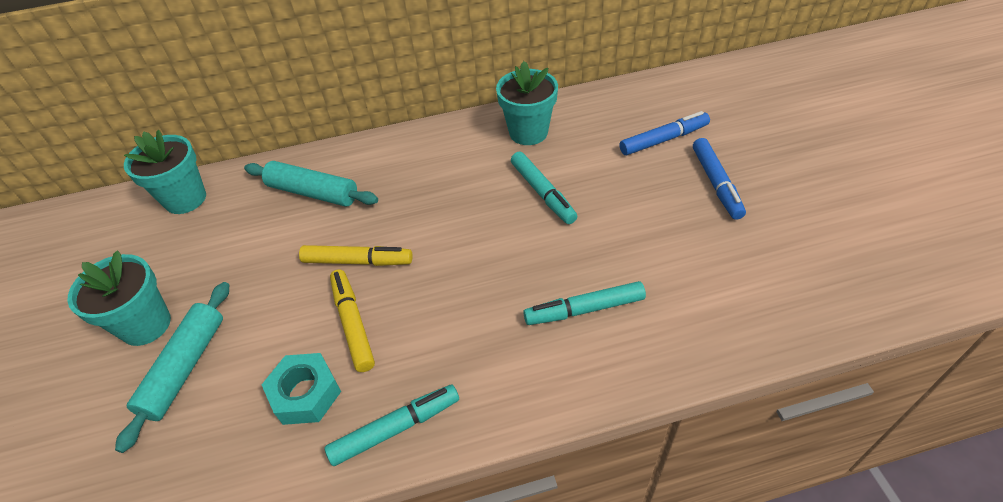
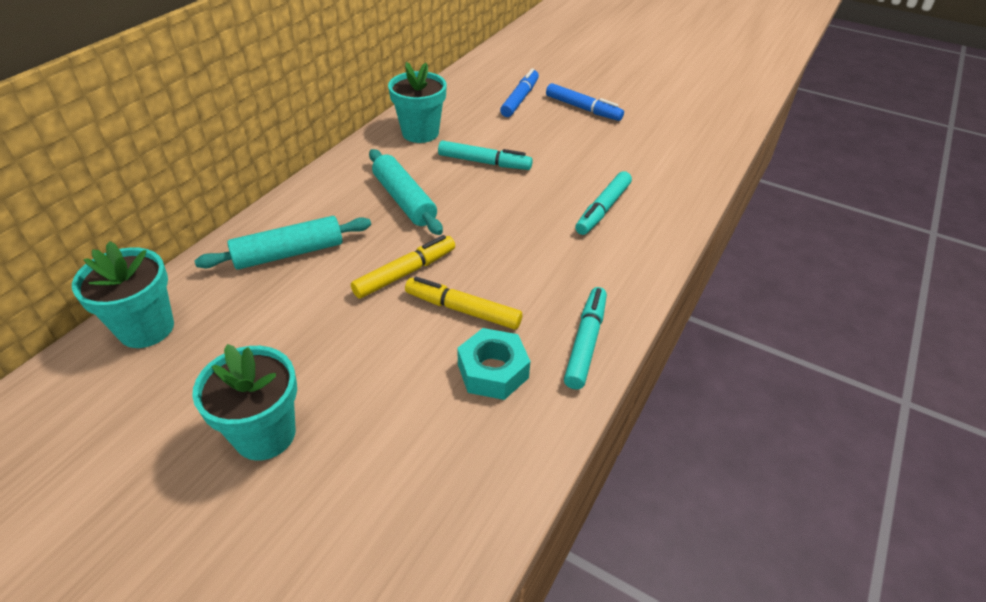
camera: 50 degrees left, 5 degrees down
(185, 368) = (359, 431): turquoise rolling pin -> turquoise rolling pin (404, 200)

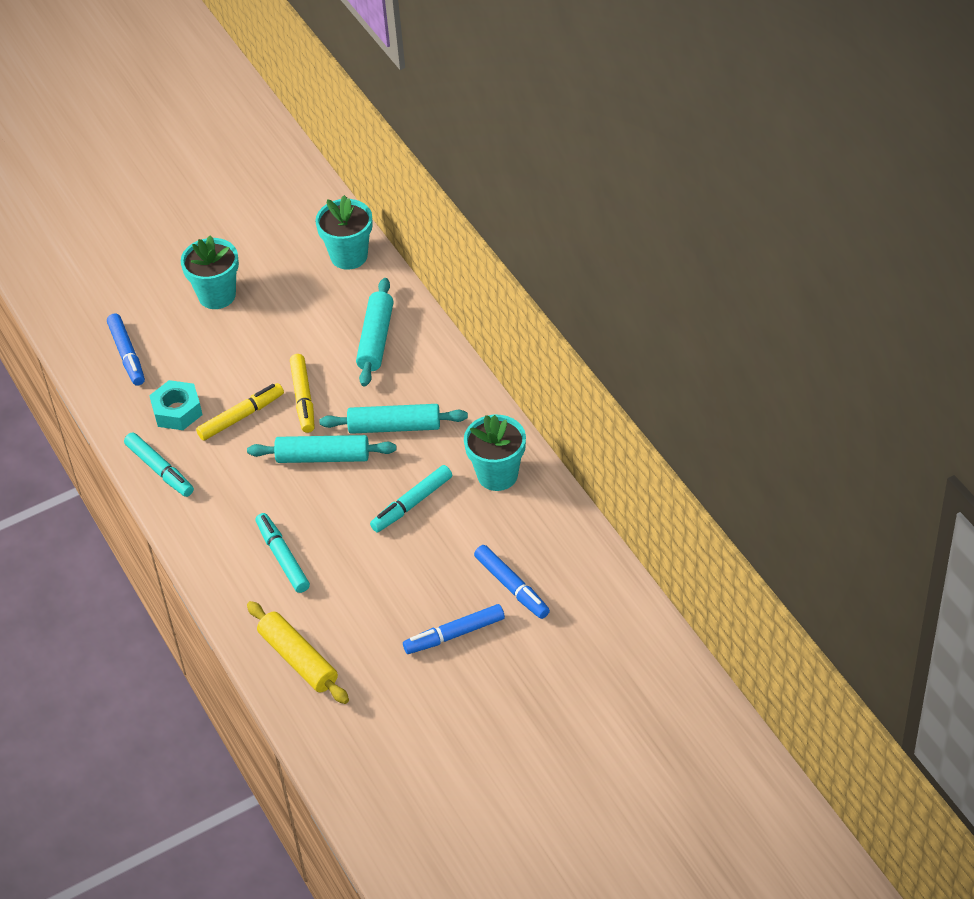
camera: 125 degrees right, 5 degrees up
(431, 484) = (127, 354): none -> blue marker
(473, 229) = (323, 457): none -> turquoise rolling pin
(682, 165) = (298, 659): none -> yellow rolling pin

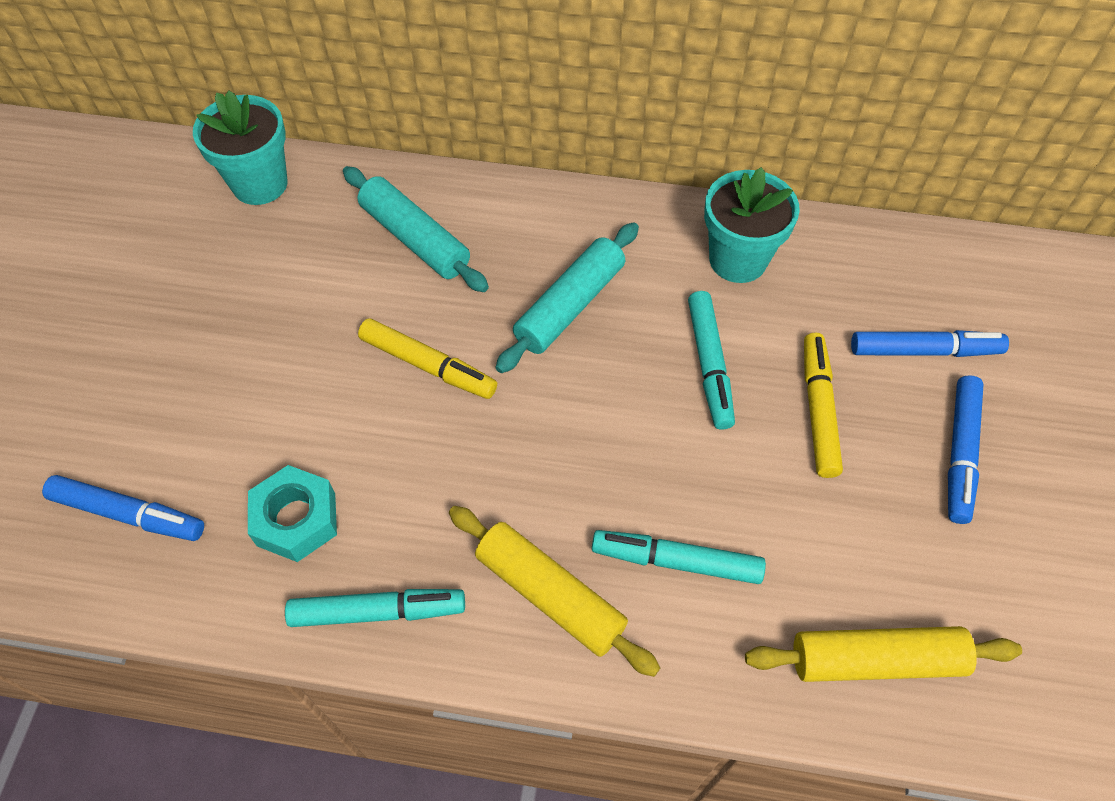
camera: 55 degrees left, 10 degrees up
(217, 295) = (156, 346): turquoise flower pot -> none
(223, 523) = (550, 594): none -> yellow rolling pin
(241, 416) = (386, 451): yellow marker -> yellow marker (818, 409)
(323, 457) = (546, 406): turquoise rolling pin -> none

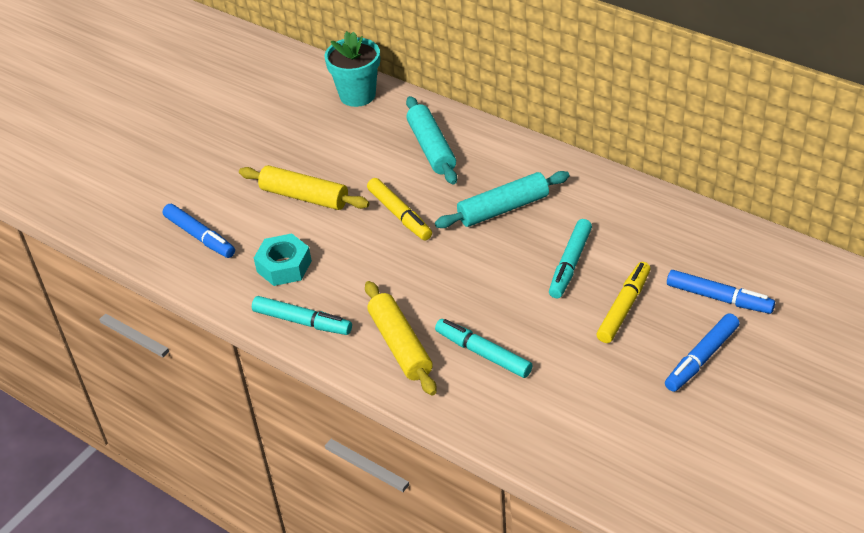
camera: 30 degrees right, 15 degrees down
(738, 259) = (628, 214): turquoise flower pot -> none
(876, 660) = (570, 439): yellow rolling pin -> yellow rolling pin (304, 197)

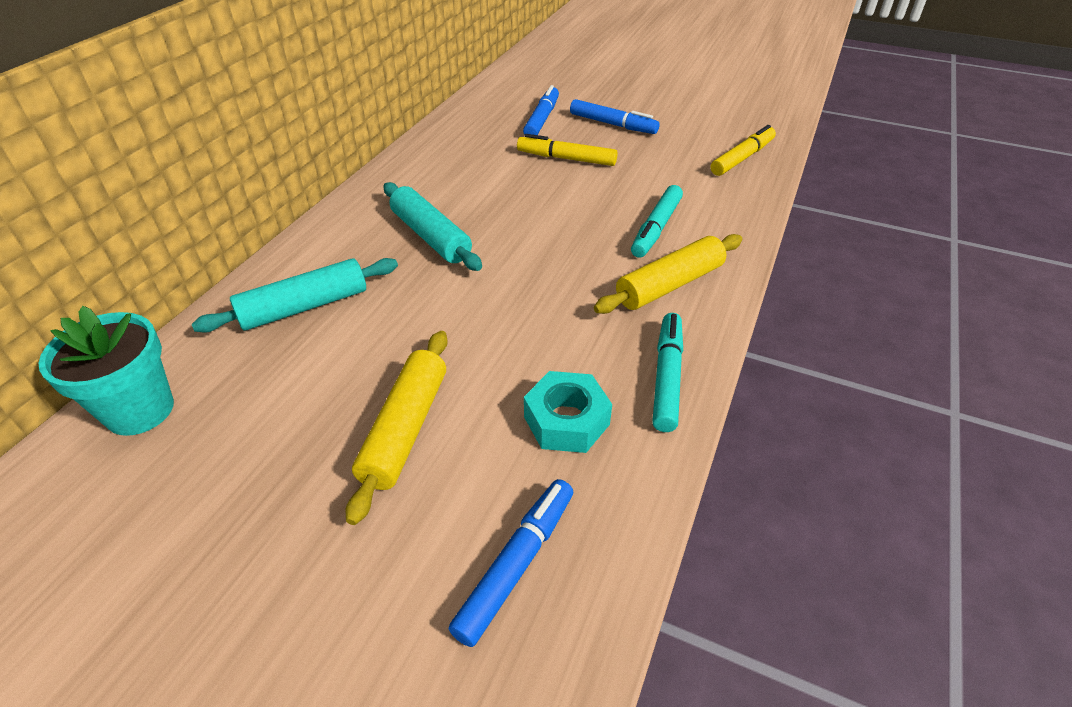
camera: 105 degrees left, 0 degrees up
(400, 215) = (445, 317): yellow marker -> yellow marker (742, 158)
(570, 264) = (514, 189): turquoise marker -> none

